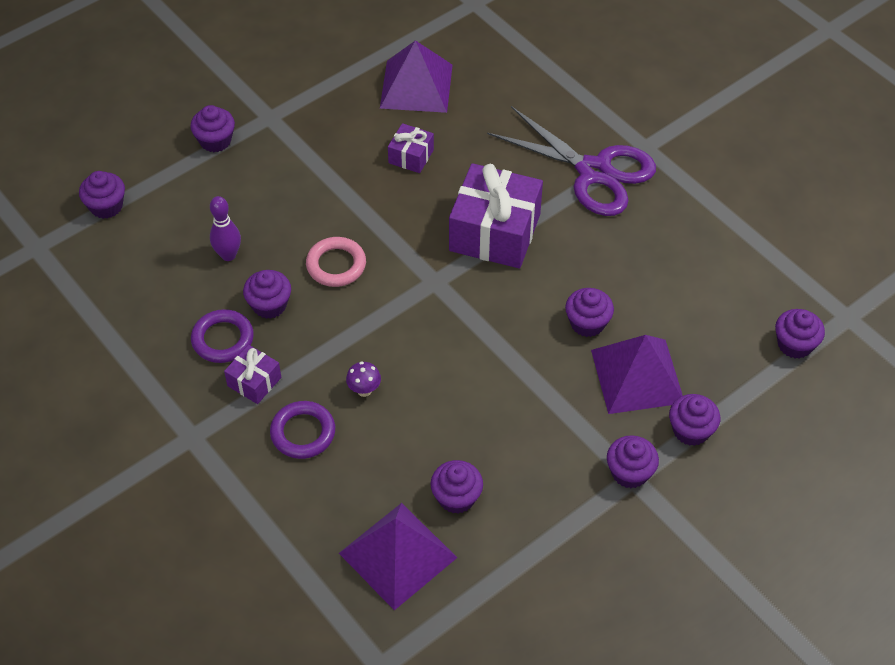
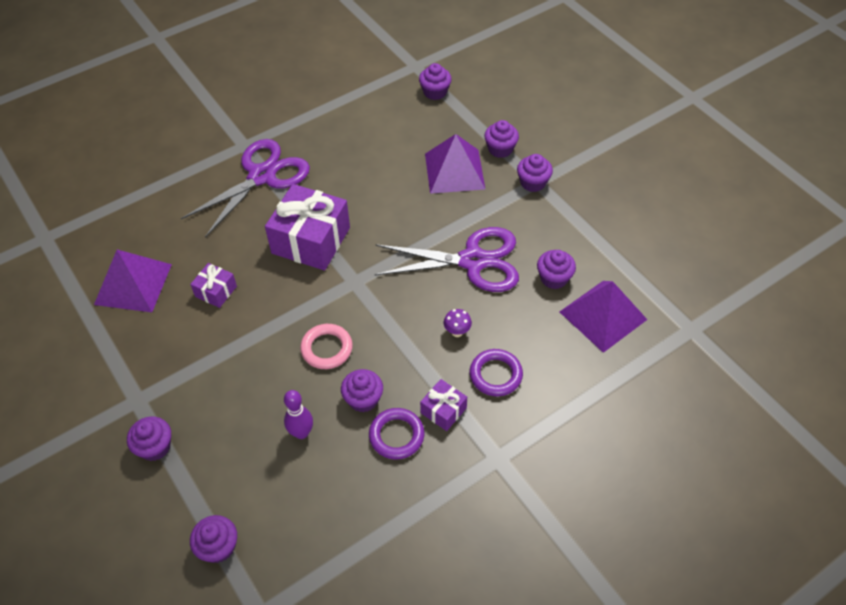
camera: 85 degrees left, 0 degrees up
(477, 403) = (473, 261): none -> purple scissors
(587, 323) = (406, 193): purple cupcake -> none

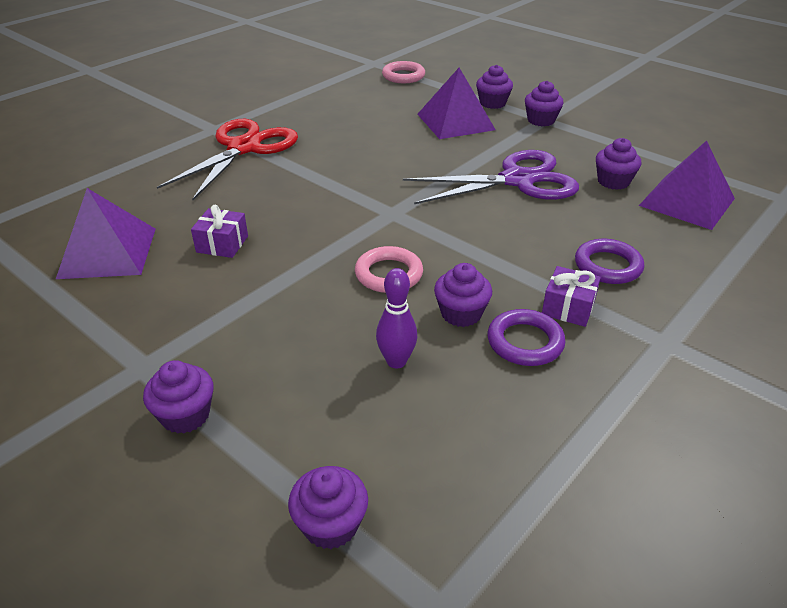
camera: 15 degrees left, 15 degrees down
(262, 176) = (244, 148): purple scissors -> red scissors
(311, 240) = (324, 188): purple gift -> none
(435, 92) = (403, 76): purple cupcake -> pink ring
(457, 332) = (538, 237): purple mushroom -> none

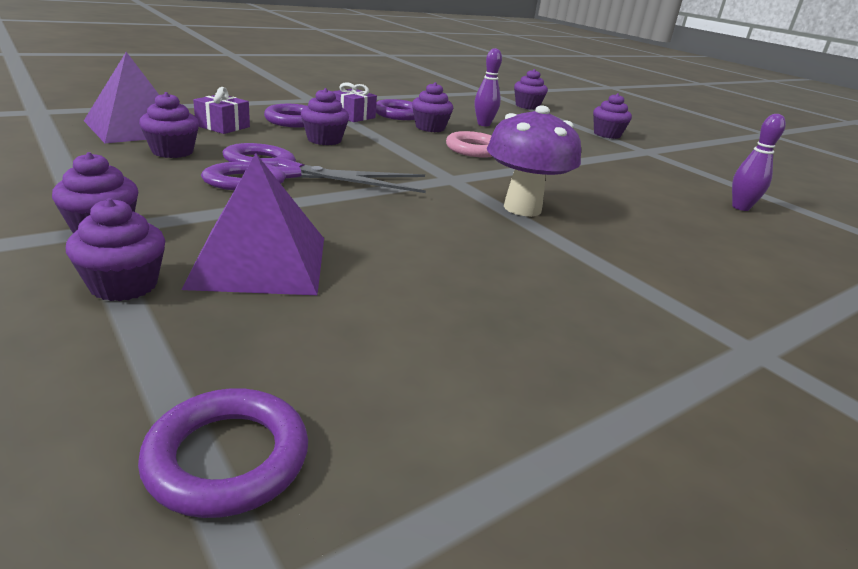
camera: 170 degrees left, 10 degrees down
(107, 252) = (740, 207): purple pyramid -> purple bowling pin
(222, 244) = (628, 192): purple gift -> purple gift (223, 126)
(244, 148) = (664, 293): red scissors -> none
(327, 193) = (522, 208): none -> purple mushroom
(403, 76) = (227, 458): pink ring -> purple ring
(539, 237) = (324, 140): none -> purple cupcake

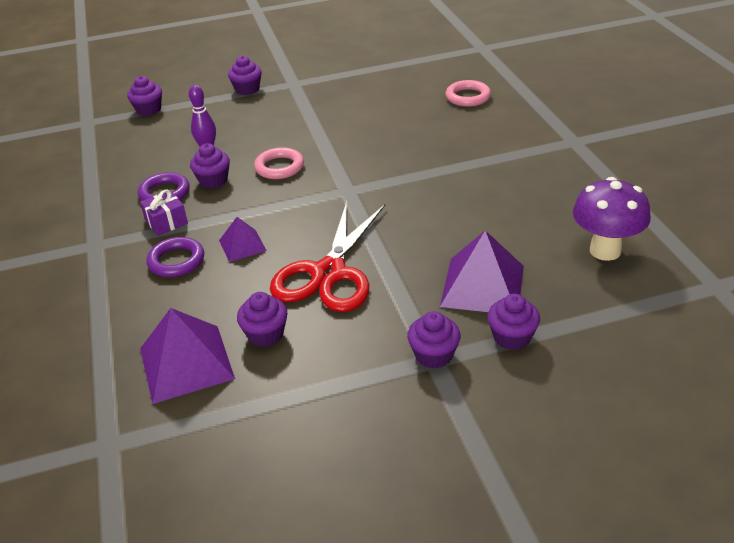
camera: 65 degrees left, 10 degrees up
(223, 126) = (189, 306): purple gift -> none
(227, 458) = (651, 295): purple ring -> none
(280, 173) = (328, 273): purple scissors -> red scissors
(324, 140) = (242, 245): purple cupcake -> purple pyramid
(522, 208) = (406, 170): purple mushroom -> purple mushroom (605, 250)
(740, 207) = (410, 82): purple bowling pin -> none
(762, 246) = (468, 97): none -> pink ring

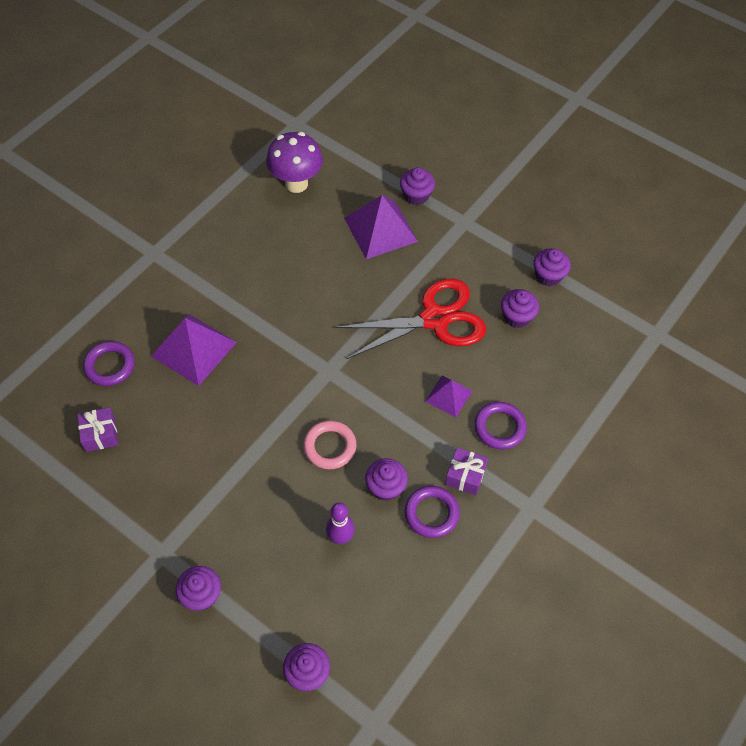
camera: 130 degrees left, 20 degrees up
(186, 363) = (574, 342): purple pyramid -> purple pyramid (193, 349)
(410, 82) = (100, 434): none -> purple gift
(434, 355) = (461, 223): purple cupcake -> purple cupcake (548, 276)
(468, 97) = (110, 366): pink ring -> purple ring

